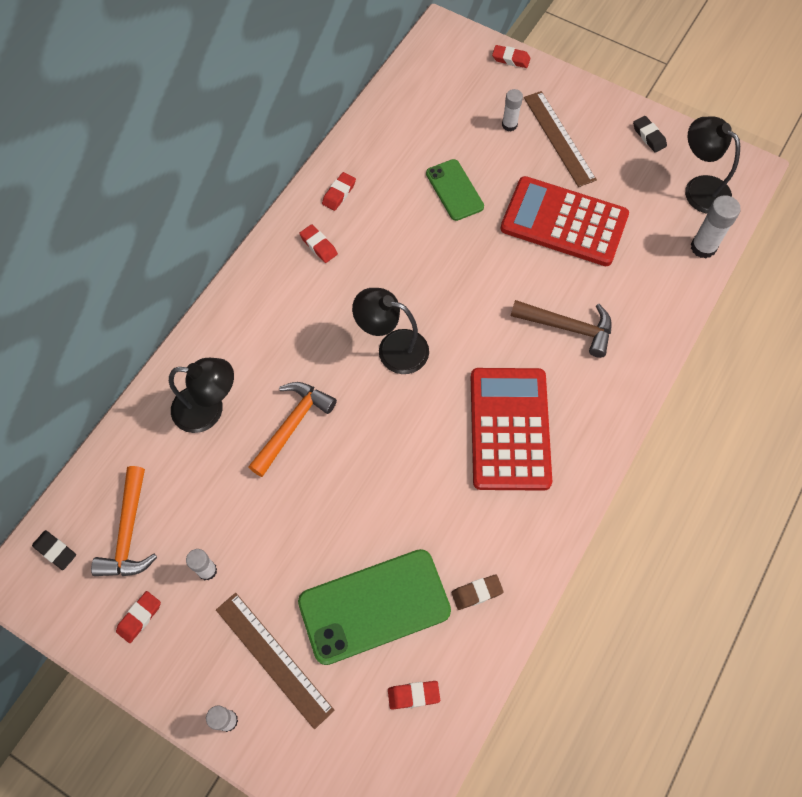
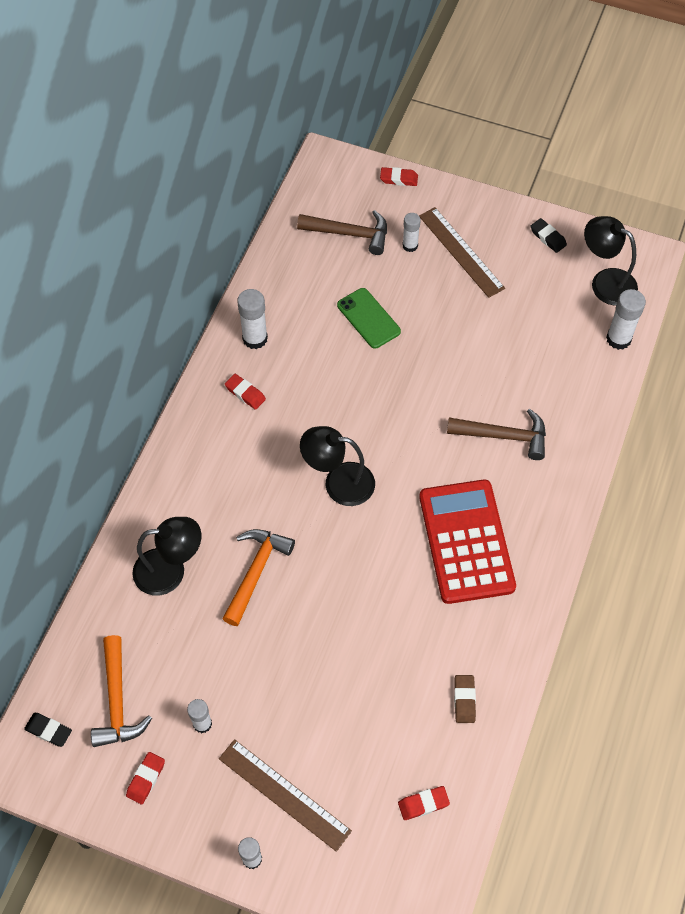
camera: 10 degrees left, 5 degrees down
(339, 193) = (255, 338): red eraser -> white glue stick
(374, 606) = (370, 729): green phone -> none
(452, 105) = (349, 234): none -> brown hammer
(476, 593) = (464, 700): brown eraser -> brown eraser turned 60 degrees counterclockwise
(564, 222) = (481, 334): red calculator -> none

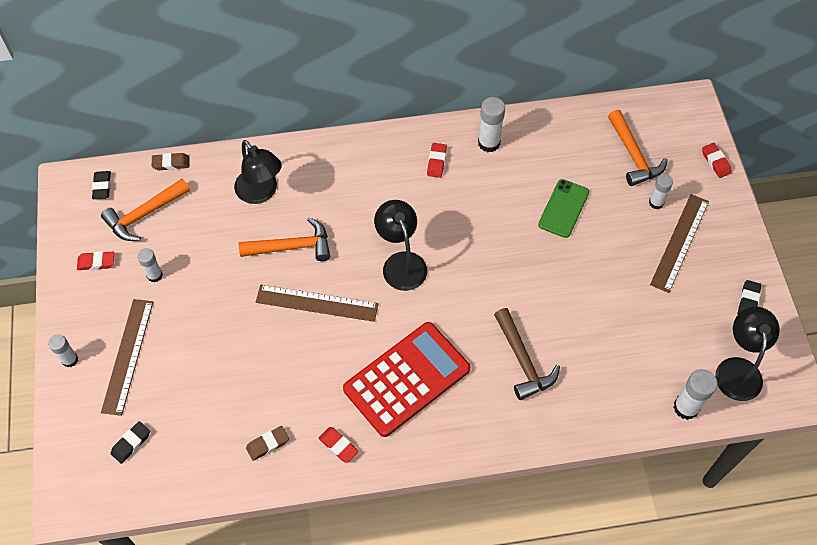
camera: 60 degrees right, 0 degrees up
(69, 643) = (171, 163): none -> brown eraser
(336, 580) = (317, 303): none -> brown ruler
(349, 234) = (633, 155): brown hammer -> orange hammer
(389, 834) = (131, 443): none -> black eraser
(423, 804) = (167, 456): red eraser -> red eraser (338, 446)

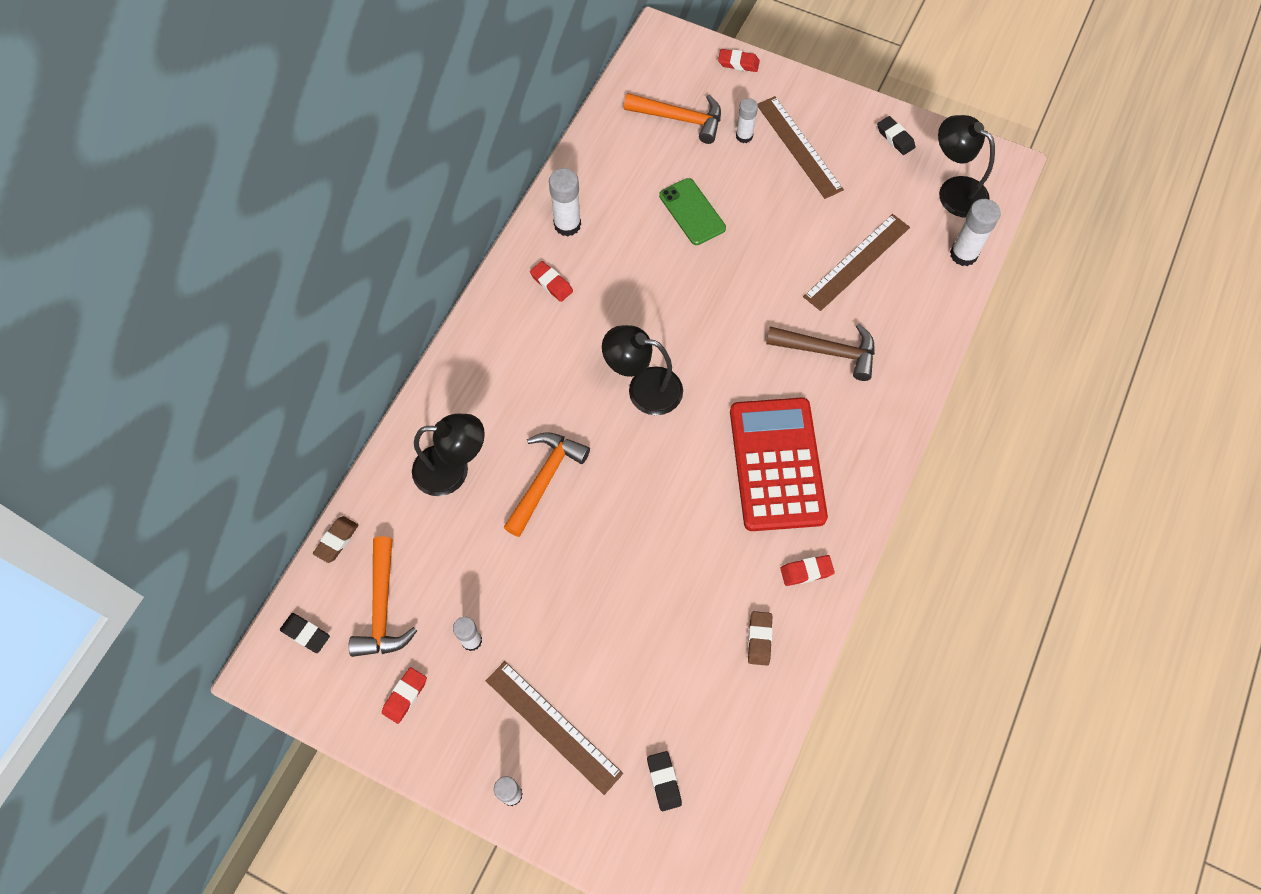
camera: 55 degrees left, 5 degrees up
(317, 303) = (631, 495): brown ruler -> brown ruler (857, 262)

